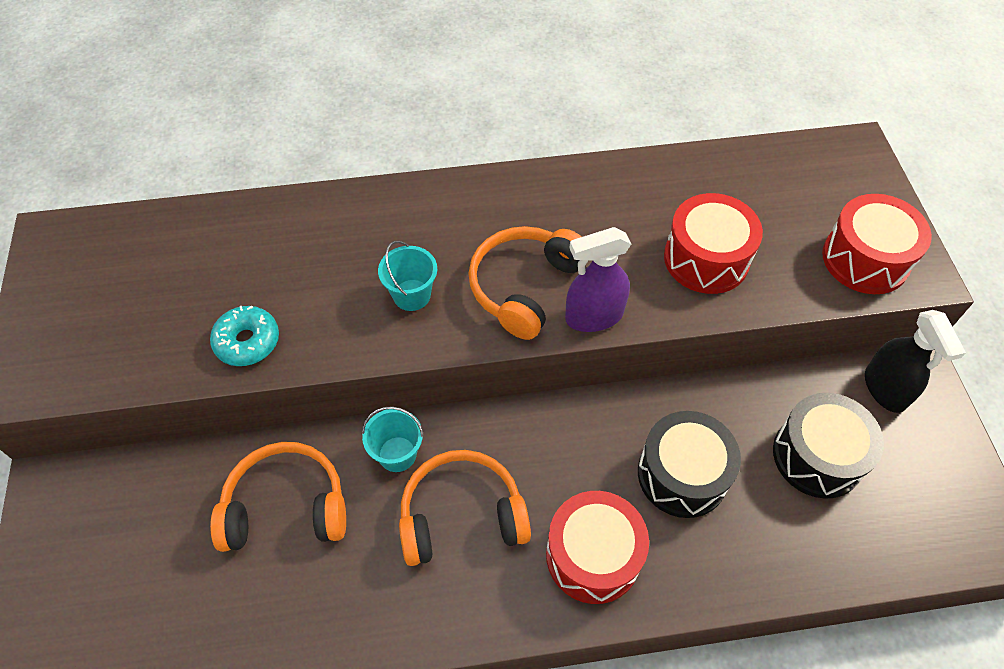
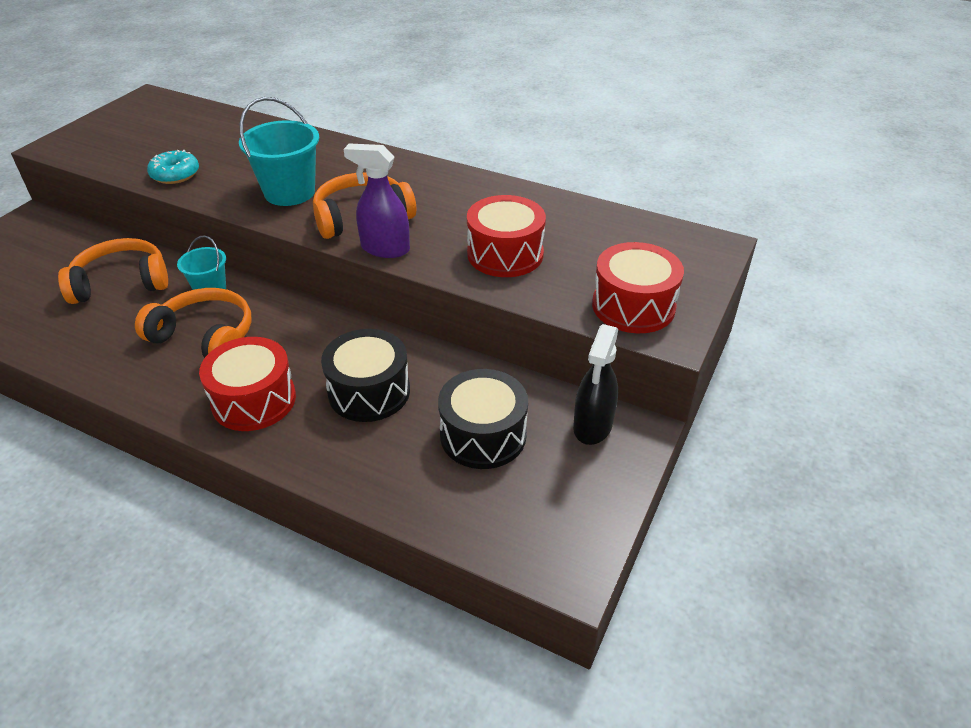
camera: 35 degrees right, 15 degrees down
(286, 507) = (121, 282): orange headphones -> orange headphones turned 45 degrees counterclockwise
(411, 295) = (289, 192): turquoise bucket -> turquoise bucket, size x1.68

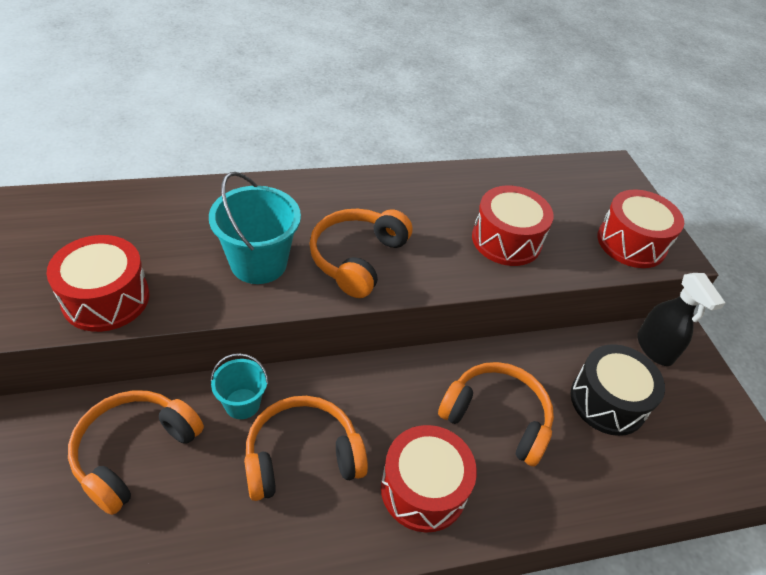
camera: 45 degrees left, 5 degrees up
(175, 174) = (106, 298): turquoise donut -> red drum
(369, 391) = (497, 417): black drum -> orange headphones
(385, 248) = (417, 281): purple spray bottle -> none

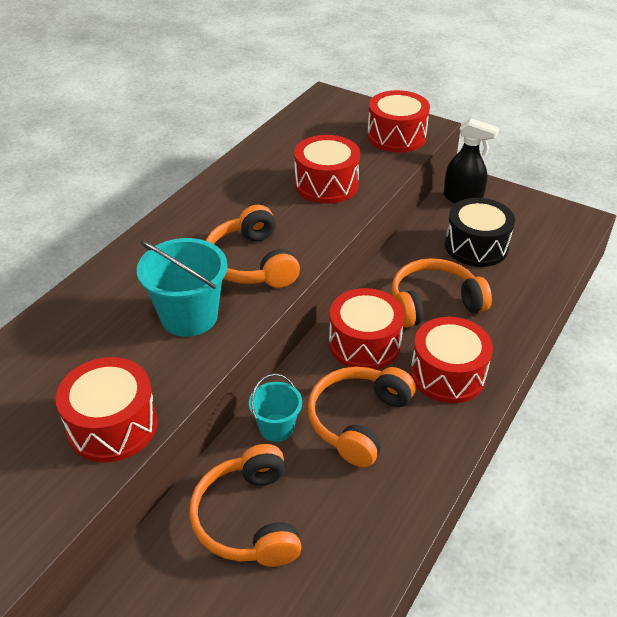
camera: 40 degrees left, 5 degrees down
(393, 399) = (364, 343): none -> red drum

